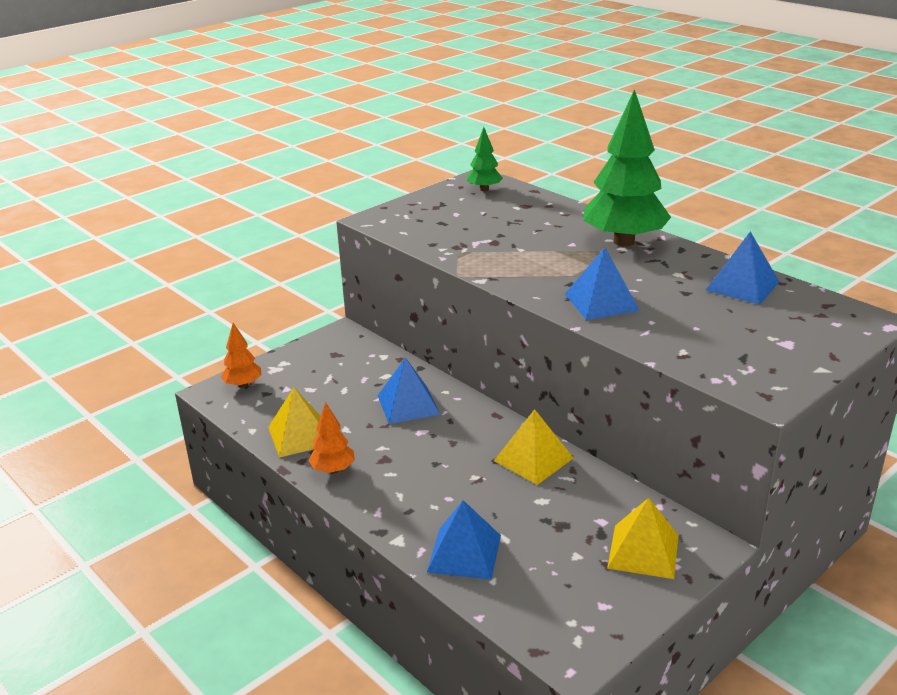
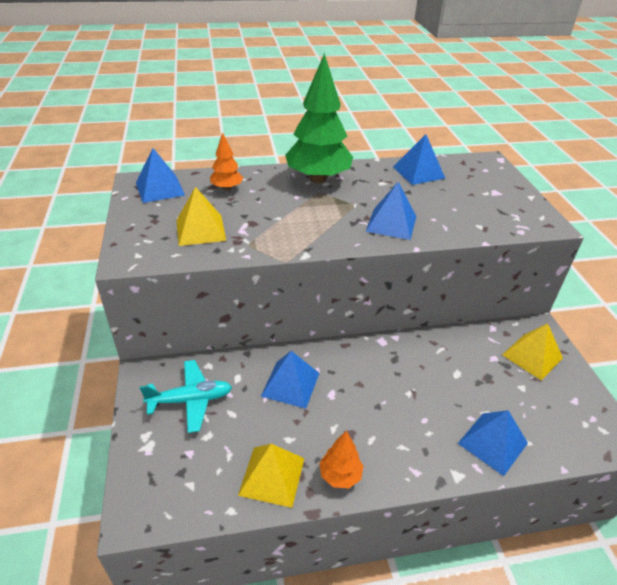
camera: 60 degrees left, 10 degrees up
(243, 385) = (149, 485): orange tree -> orange tree (227, 188)
(337, 365) = (190, 400): none -> turquoise plane
(484, 189) = (160, 188): green tree -> blue pyramid
(533, 459) = (410, 354): yellow pyramid -> yellow pyramid (200, 230)

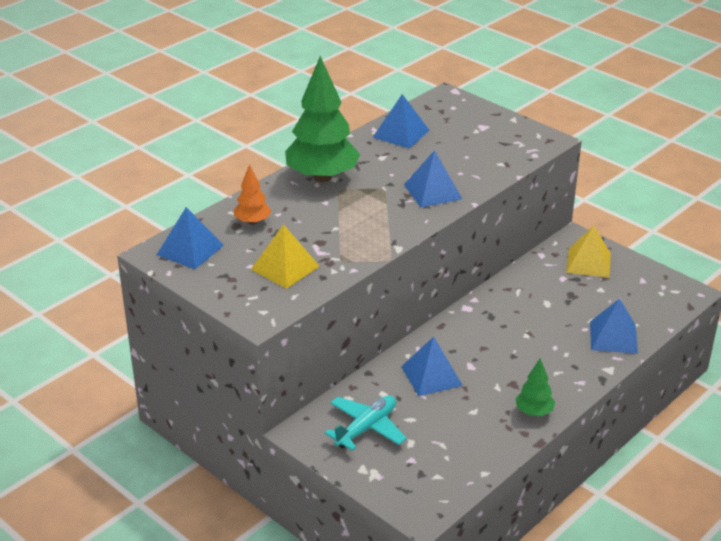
camera: 35 degrees left, 5 degrees down
(272, 476) = (488, 438): yellow pyramid -> none
(340, 475) = (534, 412): orange tree -> green tree

